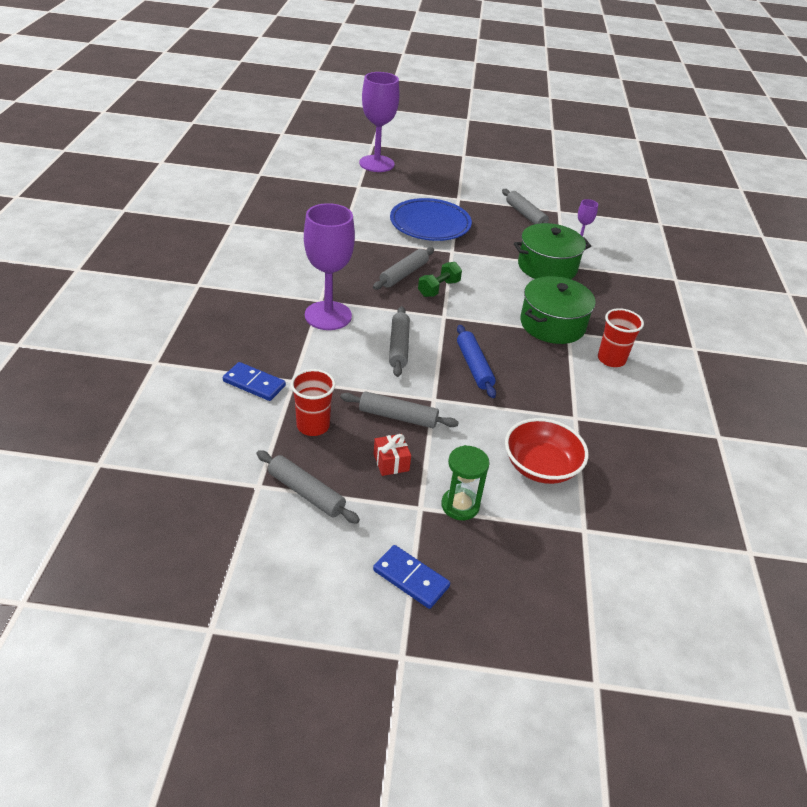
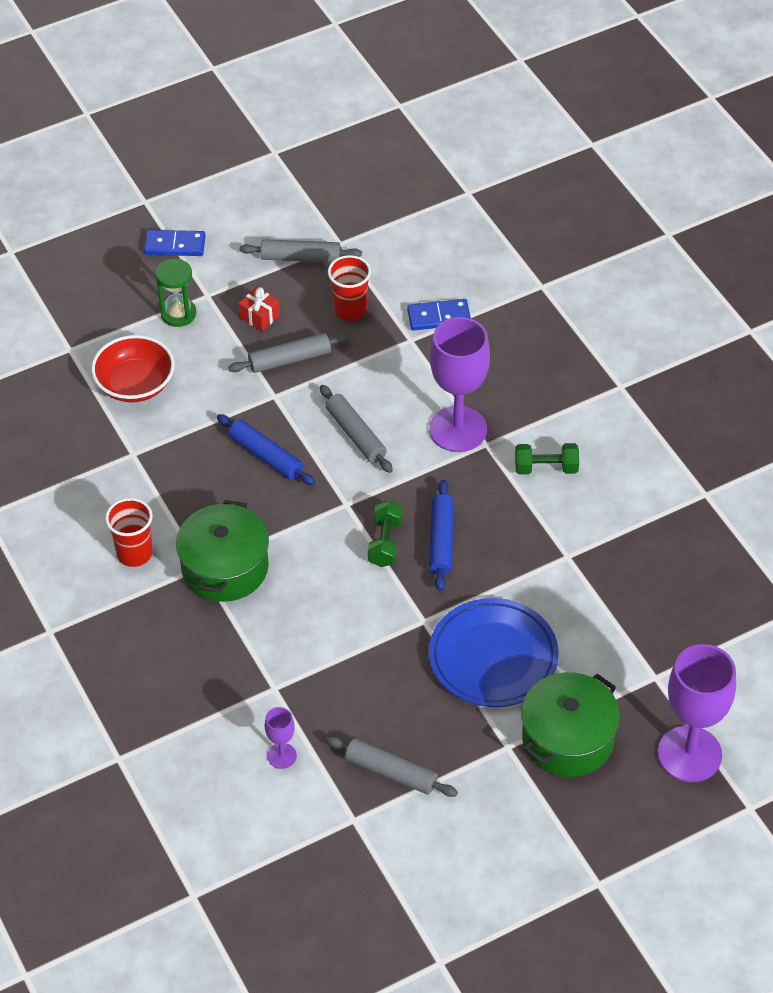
camera: 150 degrees right, 10 degrees up
(300, 273) = (546, 468): none -> green dumbbell
(403, 274) = (441, 540): grey rolling pin -> blue rolling pin
(547, 267) = (291, 670): green pot -> green pot (568, 739)

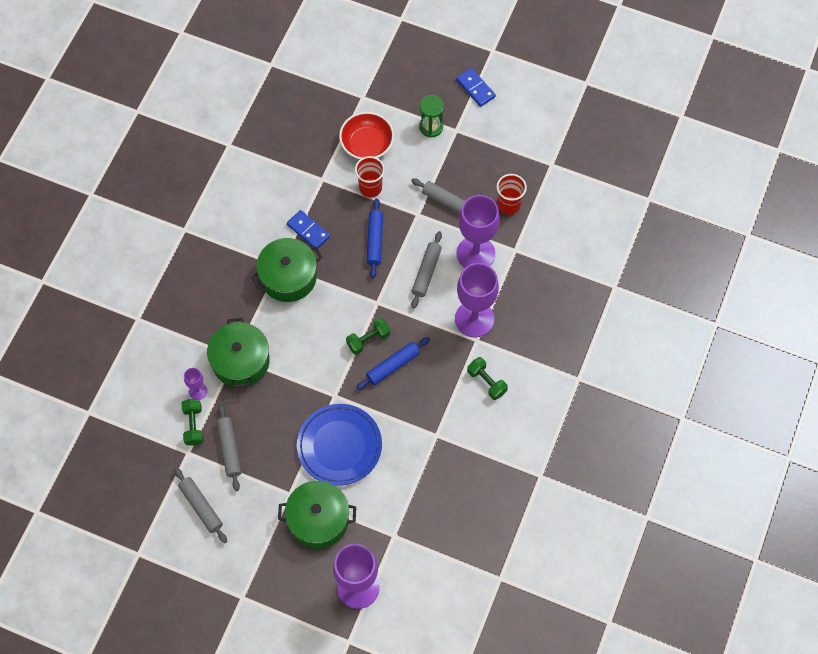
camera: 50 degrees right, 15 degrees up
(134, 553) = (262, 229): red cup -> red cup (370, 188)
(259, 316) = (464, 166): red gift -> none
(286, 686) = (240, 361): none -> green pot
(301, 258) = (523, 154): grey rolling pin -> grey rolling pin (201, 507)
(323, 790) = (193, 425): none -> green dumbbell
(378, 376) = (475, 253): none -> purple goblet
(439, 317) = (544, 252): blue domino -> blue domino (308, 231)

